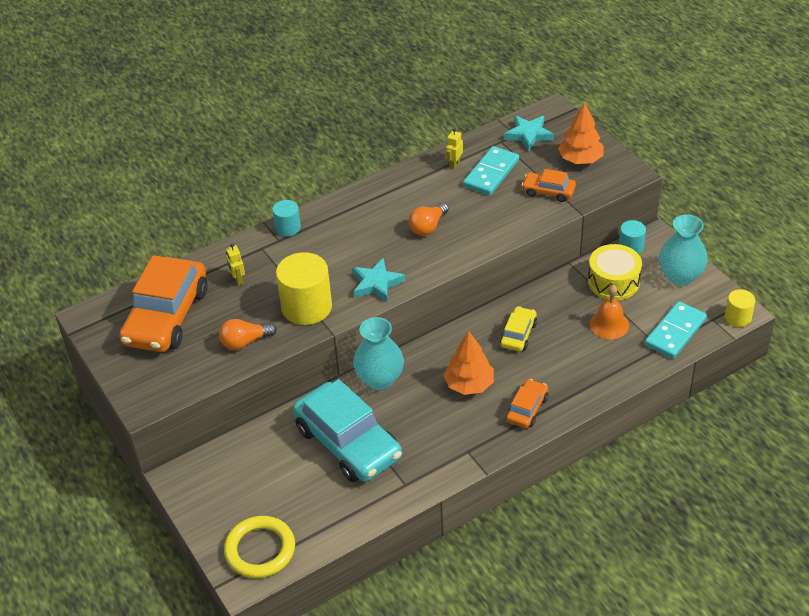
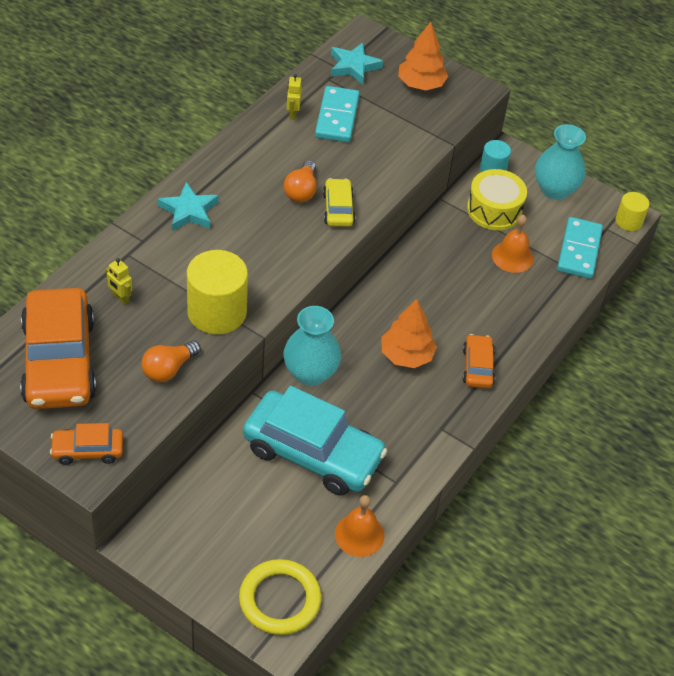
camera: 30 degrees left, 5 degrees up
(288, 228) = (145, 224): turquoise cylinder -> none
(351, 517) = (359, 534): none -> orange bell
(376, 283) = (279, 267): turquoise star -> turquoise star (189, 211)
(518, 334) = (428, 288): yellow car -> yellow car (338, 209)
(548, 191) = (406, 126): orange car -> orange car (88, 450)

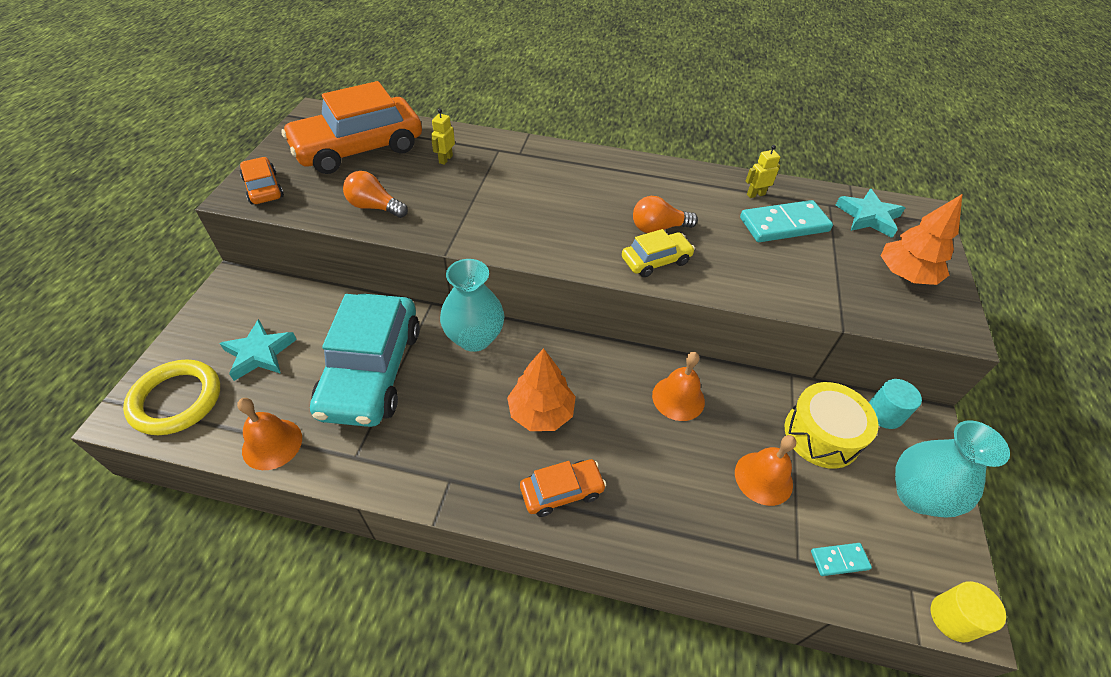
camera: 70 degrees right, 0 degrees up
(189, 211) = (573, 167): turquoise star -> turquoise star (259, 353)
(217, 312) = (460, 216): yellow cylinder -> none
(430, 270) = (678, 398): none -> orange bell
(579, 250) = (839, 560): turquoise domino -> turquoise domino, size x0.49

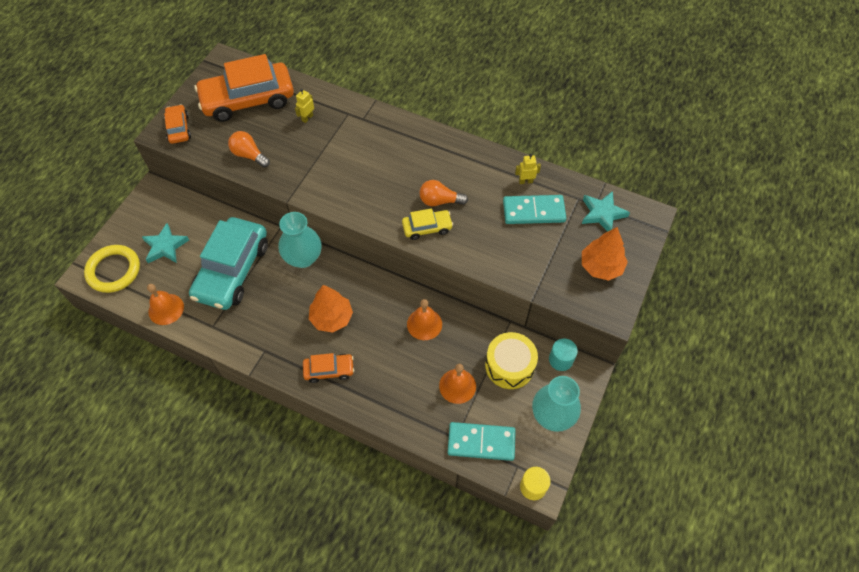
camera: 15 degrees right, 10 degrees up
(839, 560) = (481, 442): turquoise domino -> turquoise domino, size x2.05

